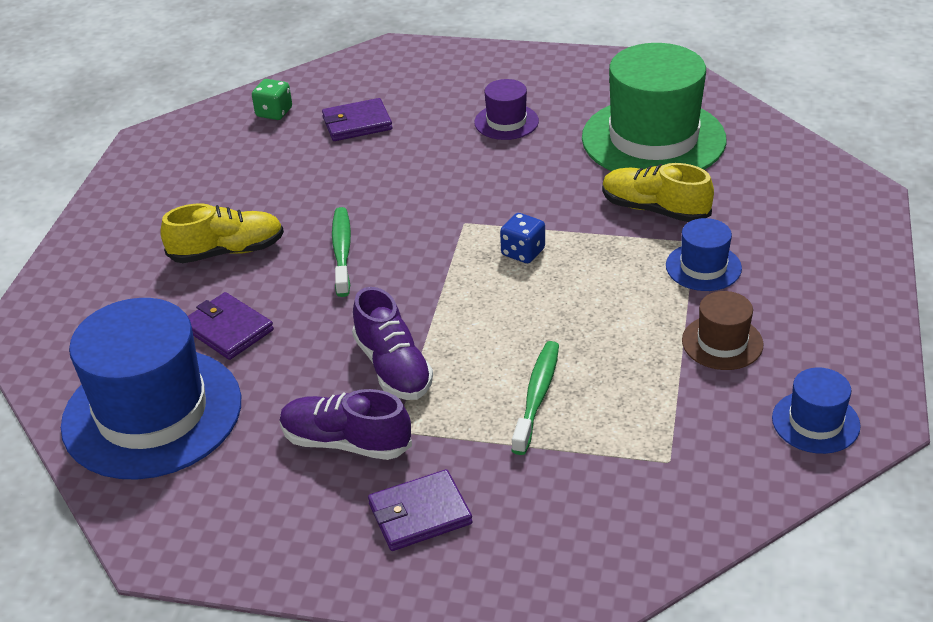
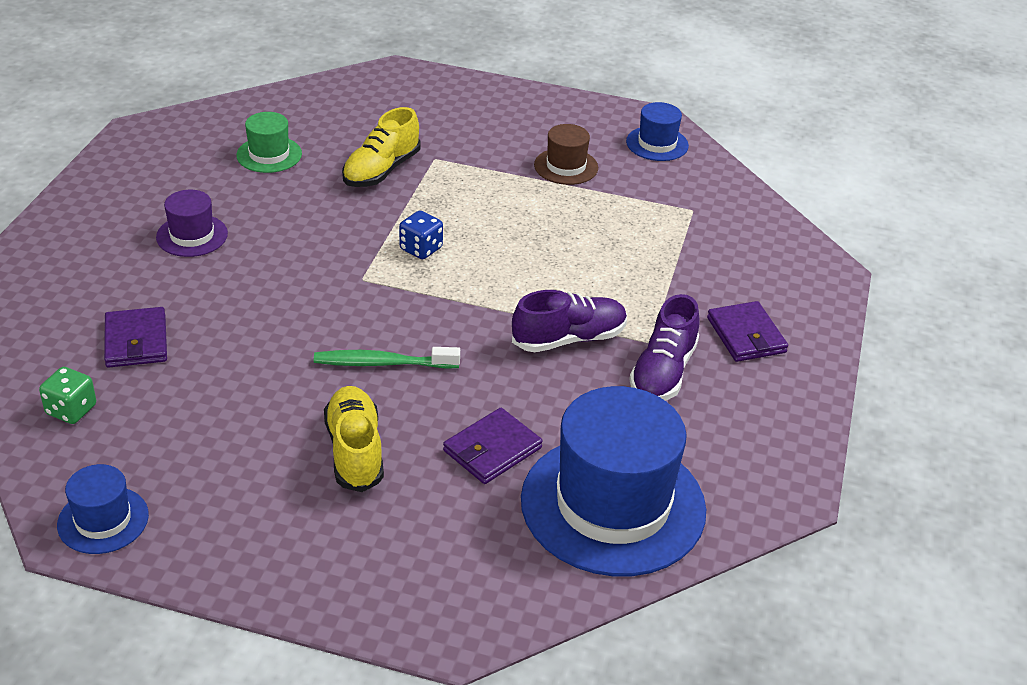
camera: 90 degrees left, 0 degrees up
(537, 396) = (616, 262): green toothbrush -> none
(653, 139) = (269, 154): green hat -> green hat, size x0.46
(703, 267) = (470, 159): blue hat -> blue hat (103, 520)

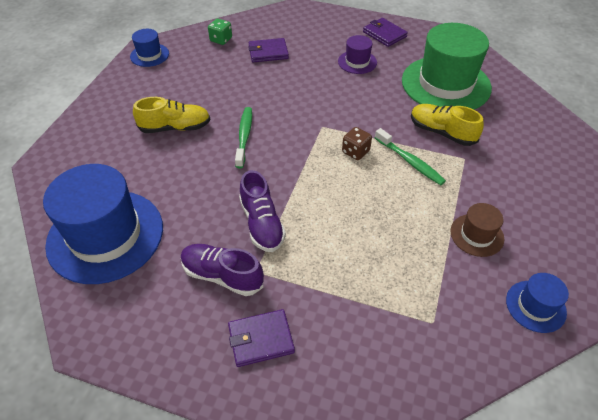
camera: 95 degrees right, 10 degrees up
(269, 154) = (445, 84): green hat -> green hat, size x2.16
(421, 249) = (355, 152): blue dice -> brown dice
(441, 202) = (410, 162): none -> green toothbrush
(492, 449) = (164, 182): purple wallet -> purple wallet (384, 34)

